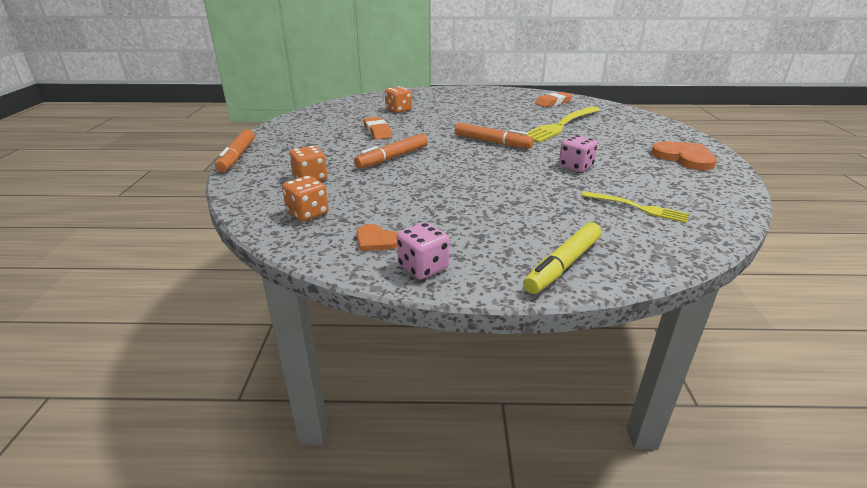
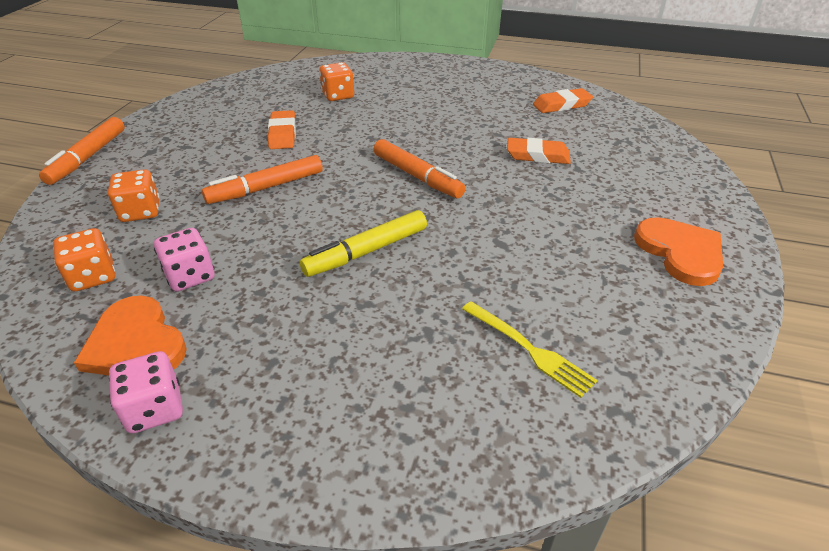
camera: 15 degrees right, 10 degrees up
(376, 240) = (135, 343): orange heart -> orange heart, size x1.72
(560, 126) = (537, 155): yellow fork -> orange eraser
(563, 265) = (336, 448): yellow marker -> yellow marker (366, 252)
(575, 166) = (499, 245): pink dice -> pink dice (190, 276)

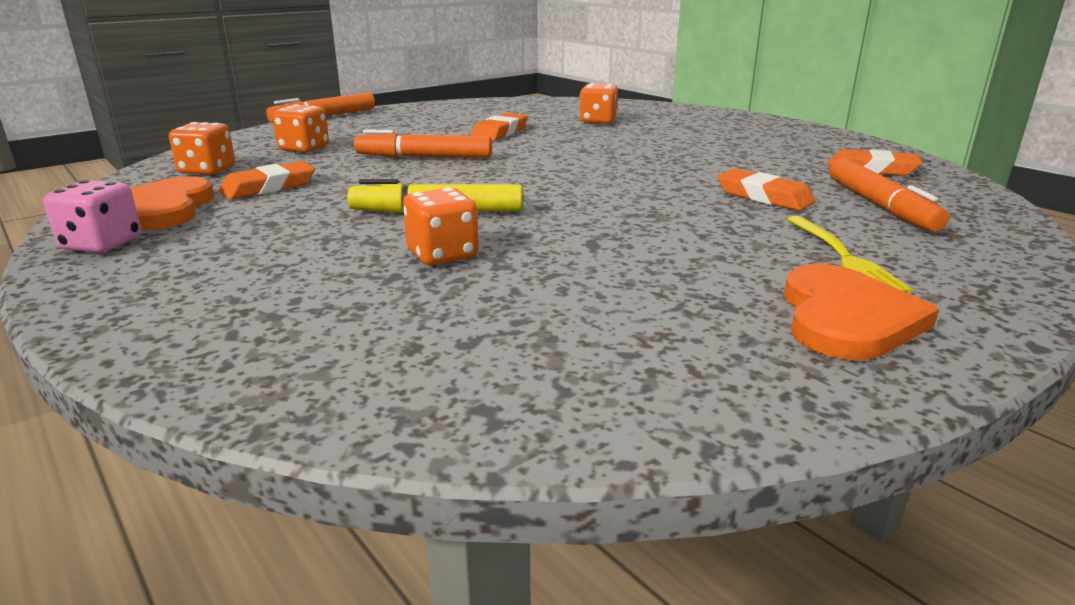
camera: 35 degrees right, 15 degrees down
(190, 276) = (269, 187): pink dice -> orange eraser
(417, 176) = (584, 180): orange marker -> orange marker (880, 206)
(430, 295) = (442, 254): none -> orange dice
(530, 350) = (474, 324): yellow fork -> yellow fork (844, 257)

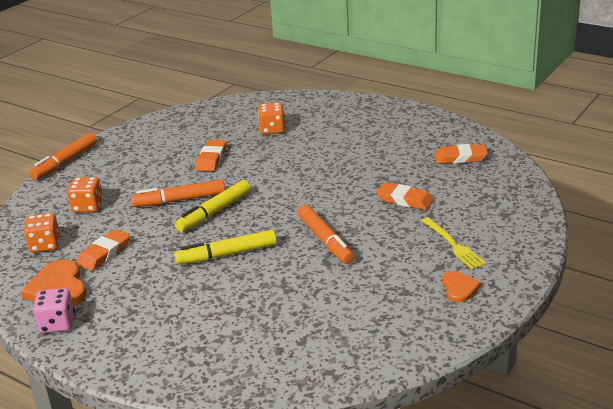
camera: 15 degrees left, 5 degrees up
(442, 254) = (253, 289): orange dice -> none
(460, 172) = (214, 212): none -> yellow marker
(846, 318) = (459, 288): orange heart -> orange heart, size x0.58
(880, 206) = (468, 196): orange marker -> orange marker (325, 240)

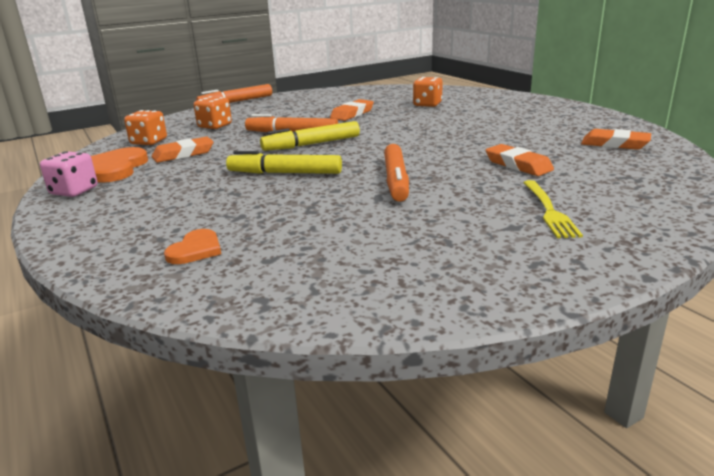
camera: 25 degrees right, 5 degrees down
(459, 288) = (523, 253): orange heart -> orange heart (195, 250)

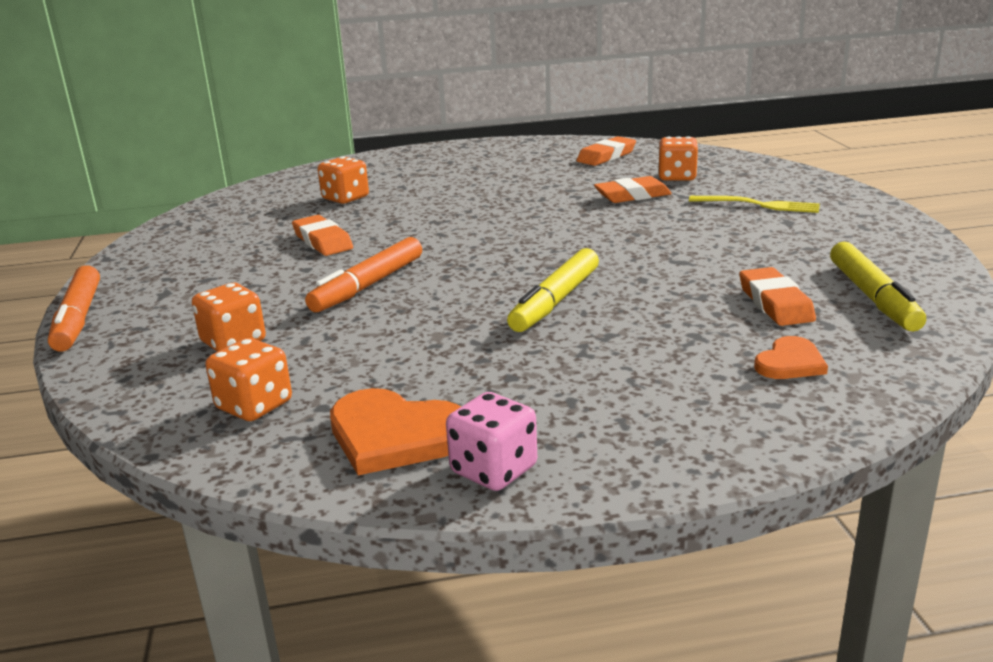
camera: 70 degrees left, 0 degrees up
(183, 154) = (381, 371): orange eraser -> orange eraser (775, 303)
(195, 250) = (790, 363): orange heart -> orange heart turned 90 degrees clockwise
(311, 144) = (445, 277): yellow marker -> yellow marker (873, 297)
(396, 180) = (635, 248): orange marker -> none
(591, 173) = (677, 177): none -> orange dice

